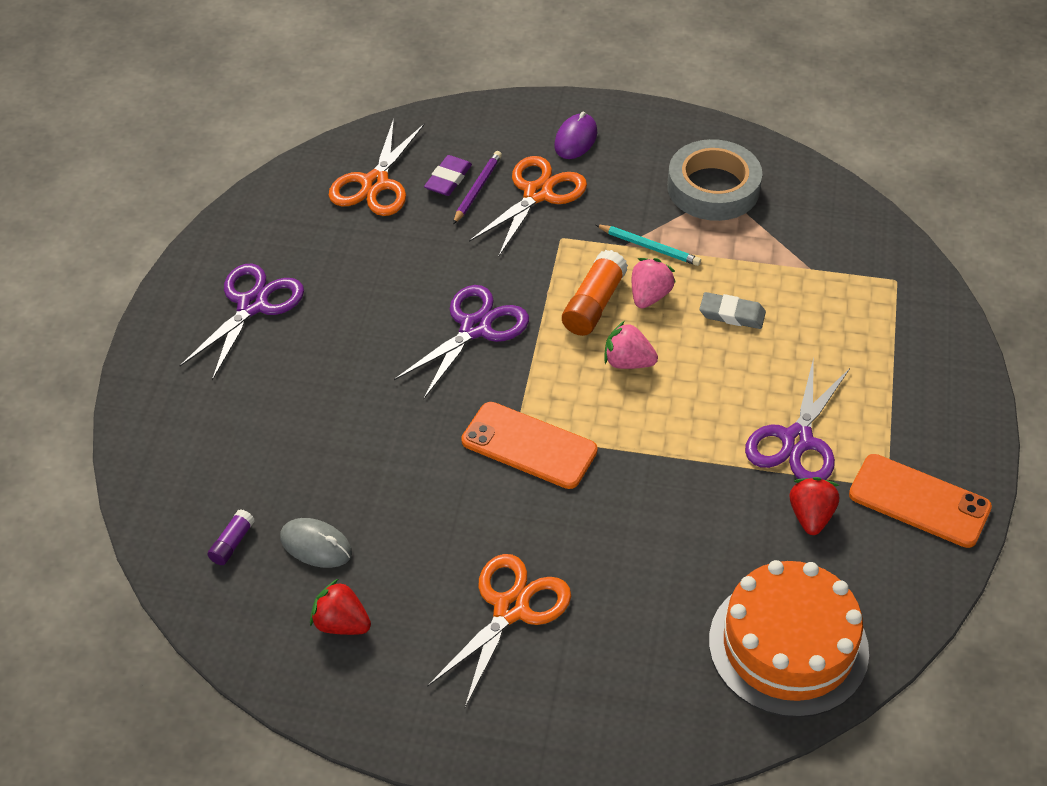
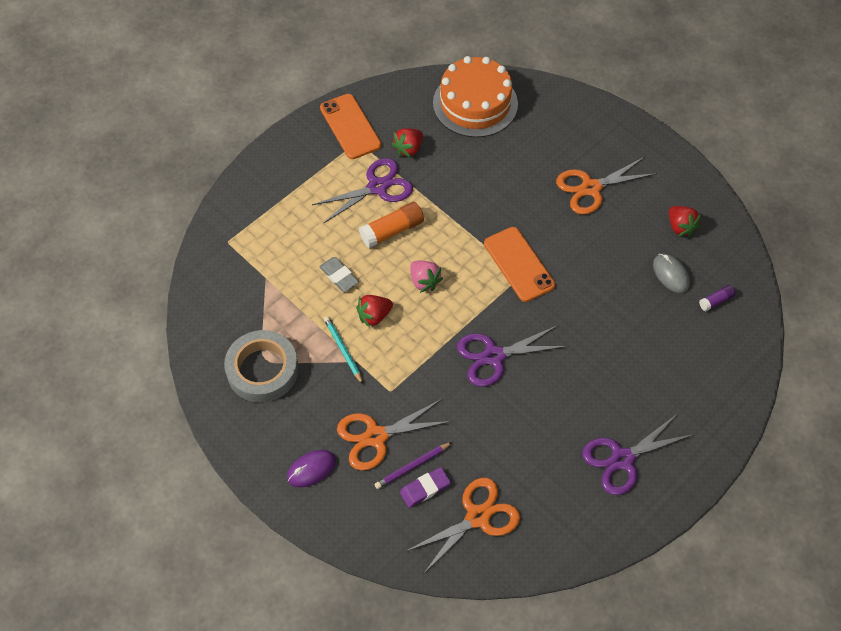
camera: 145 degrees left, 10 degrees up
(594, 304) = (411, 330): orange glue stick -> orange glue stick (392, 230)
(649, 296) = (374, 316): pink strawberry -> red strawberry

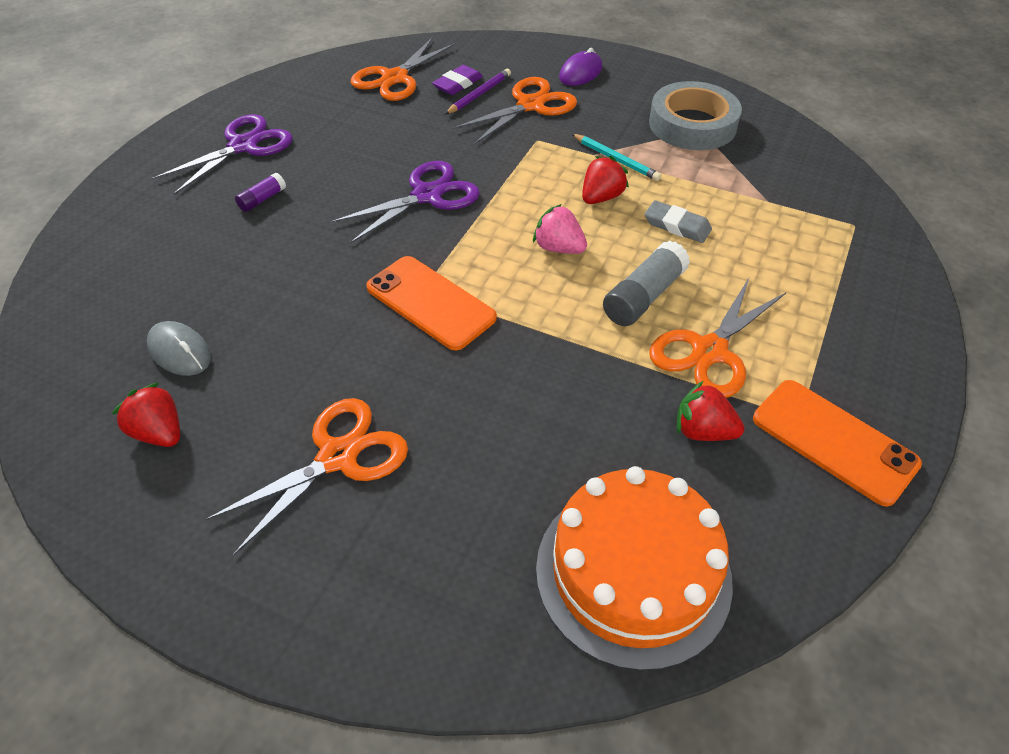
camera: 160 degrees right, 10 degrees down
(377, 187) = (709, 351): purple scissors -> orange scissors
(392, 230) = (643, 296): orange glue stick -> grey glue stick
(408, 149) = (703, 431): red strawberry -> red strawberry turned 90 degrees counterclockwise
(716, 301) = (104, 333): purple glue stick -> purple glue stick (262, 199)

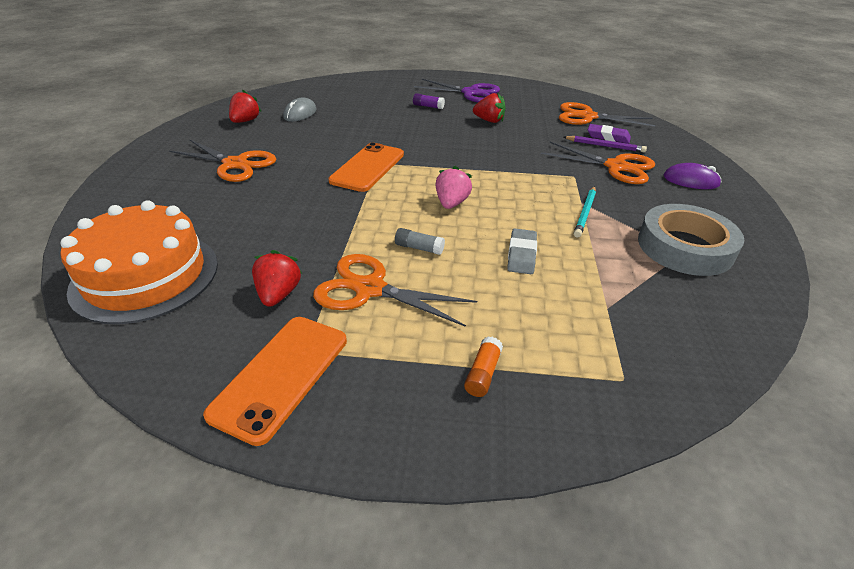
camera: 70 degrees right, 10 degrees down
(427, 195) = (471, 148): purple scissors -> none
(601, 197) = (527, 213): red strawberry -> red strawberry (489, 121)
(643, 296) = (419, 248): grey glue stick -> grey glue stick, size x0.55
(842, 300) = (483, 373): none -> orange glue stick

